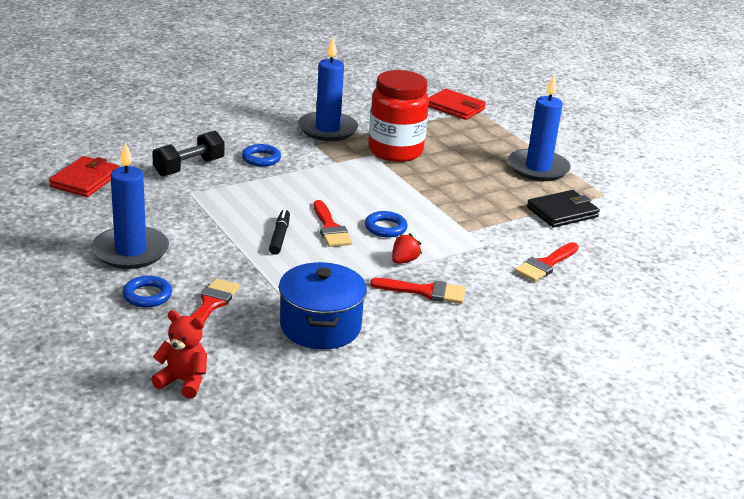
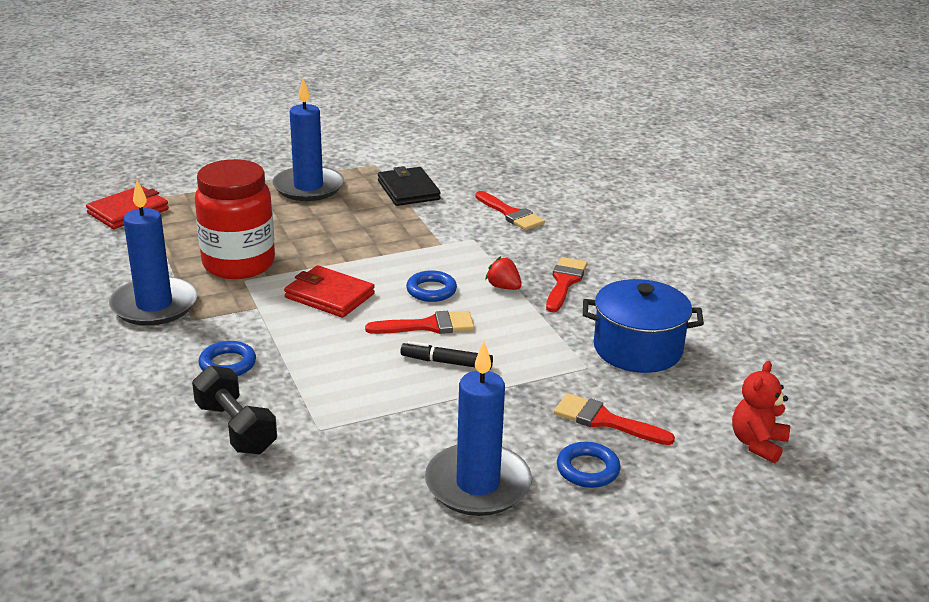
camera: 80 degrees left, 0 degrees up
(85, 180) = (252, 535): red wallet -> red wallet (329, 296)

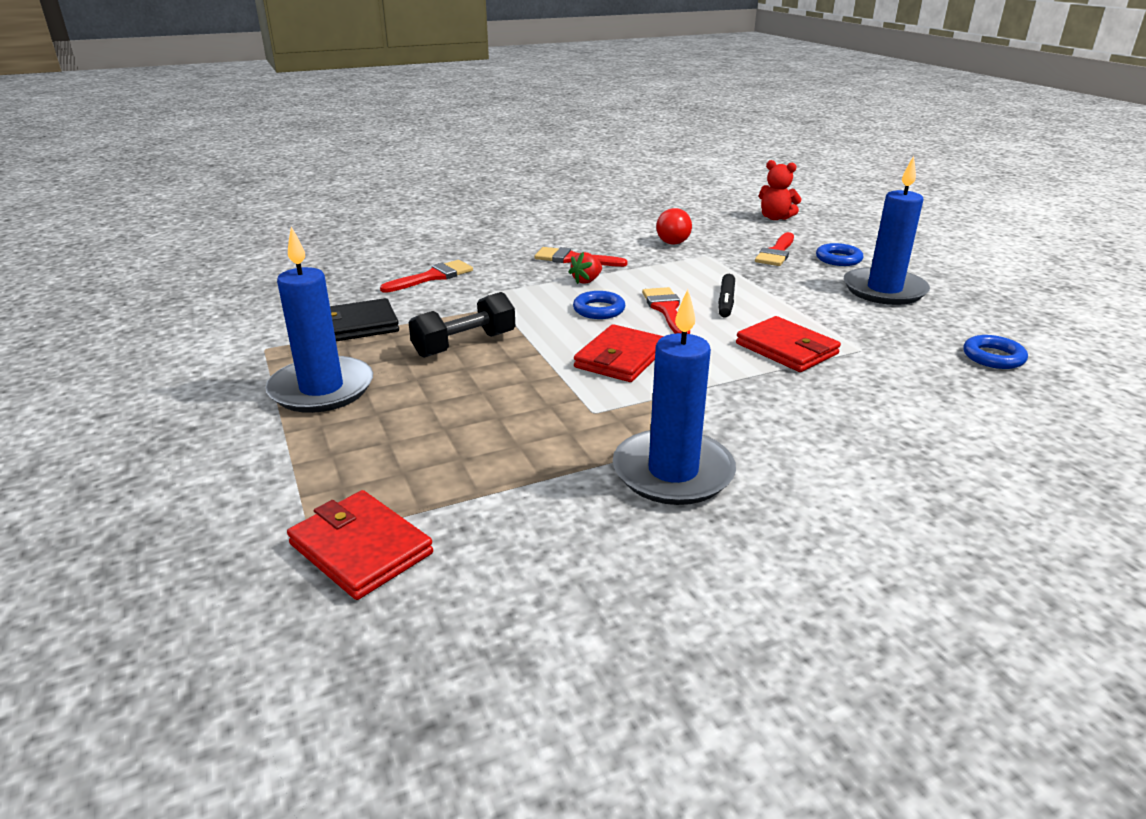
camera: 90 degrees left, 0 degrees up
(227, 364) = (783, 404): blue ring -> blue ring (993, 357)
(236, 428) = (890, 388): black dumbbell -> black dumbbell (464, 344)
(239, 264) = (550, 420): red jar -> none
(330, 383) = (786, 349): none -> red wallet
(637, 349) = (675, 240): blue pot -> red light bulb

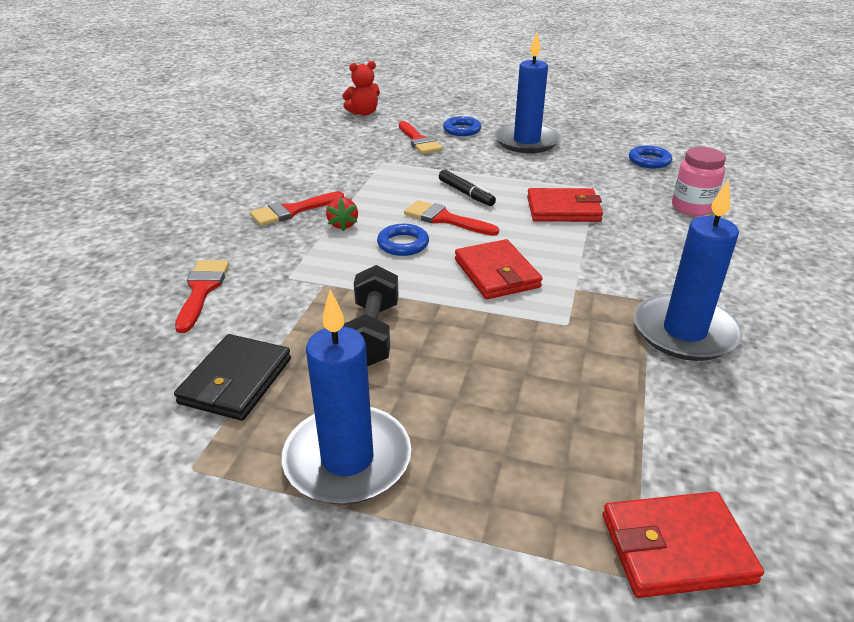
camera: 50 degrees left, 5 degrees up
(675, 240) = (334, 160): red light bulb -> none
(936, 410) = (692, 208): none -> pink jar

